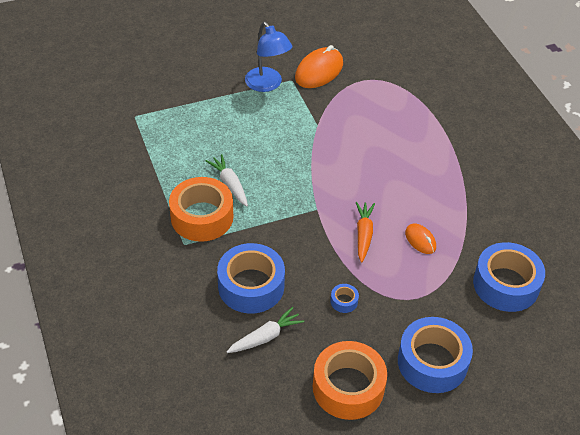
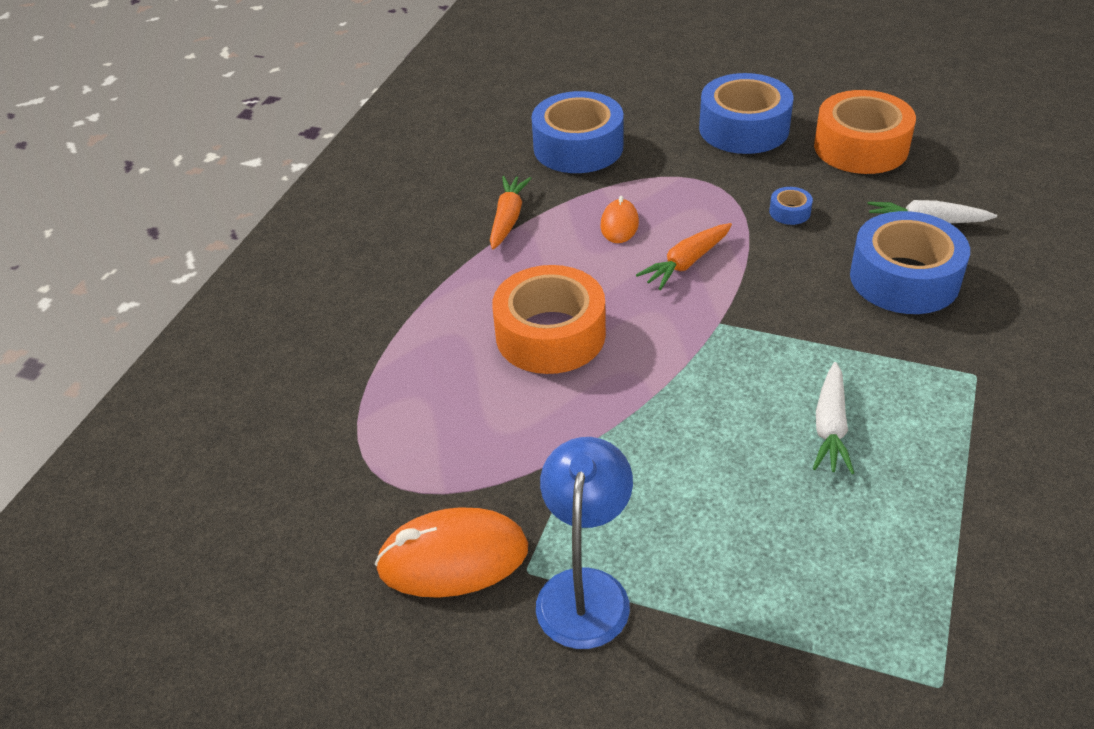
camera: 135 degrees left, 5 degrees down
(202, 217) = (918, 399): orange tape -> orange tape (550, 335)
(477, 212) = (508, 219): none -> orange carrot

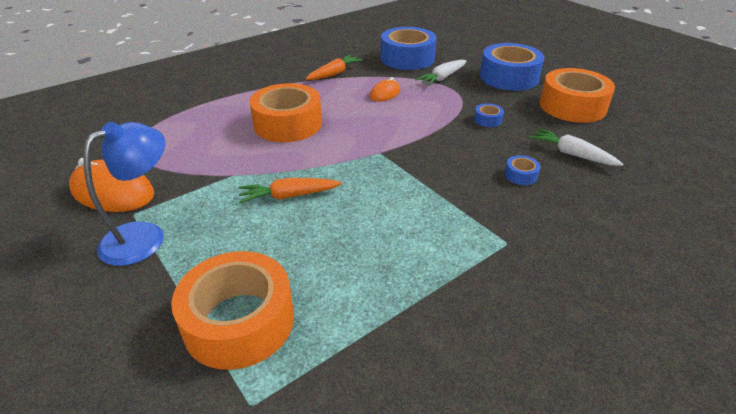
camera: 30 degrees right, 5 degrees down
(686, 263) = (398, 121): orange carrot -> orange carrot (289, 196)
(826, 617) = (239, 321): none -> orange tape
(830, 427) = (375, 227): white carrot -> white carrot (442, 78)
(904, 278) = (520, 175): blue tape -> blue tape, size x0.41

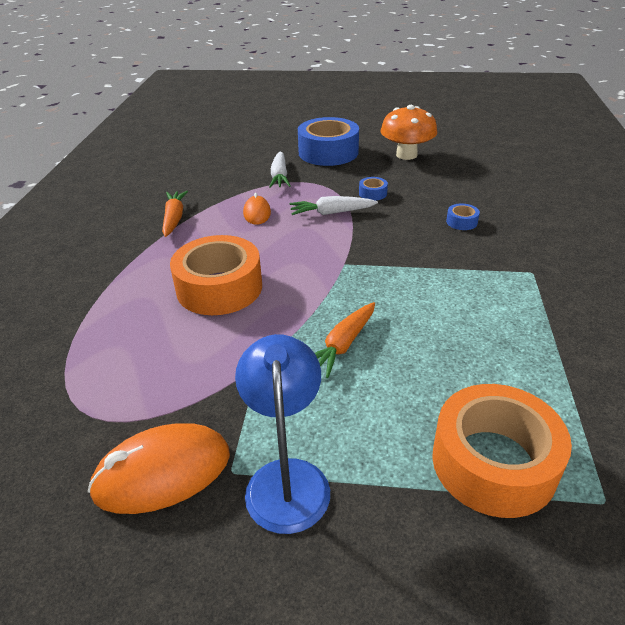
camera: 45 degrees left, 0 degrees up
(407, 58) = (218, 173): blue tape -> none
(571, 154) = (463, 190): white carrot -> white carrot (331, 213)
(572, 106) = (406, 155): orange tape -> orange mushroom

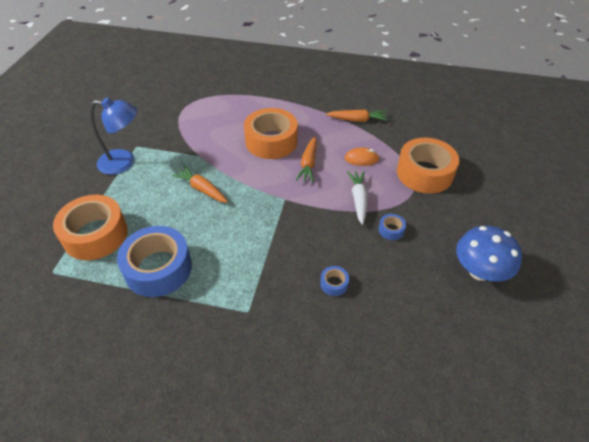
camera: 95 degrees right, 10 degrees up
(162, 473) = (145, 127): orange mouse -> none
(270, 251) = (308, 164): none -> orange carrot
(279, 176) = (424, 173): white carrot -> orange tape
(328, 152) = (479, 209): blue tape -> blue tape (158, 268)
(406, 155) = (479, 271): orange mushroom -> blue mushroom

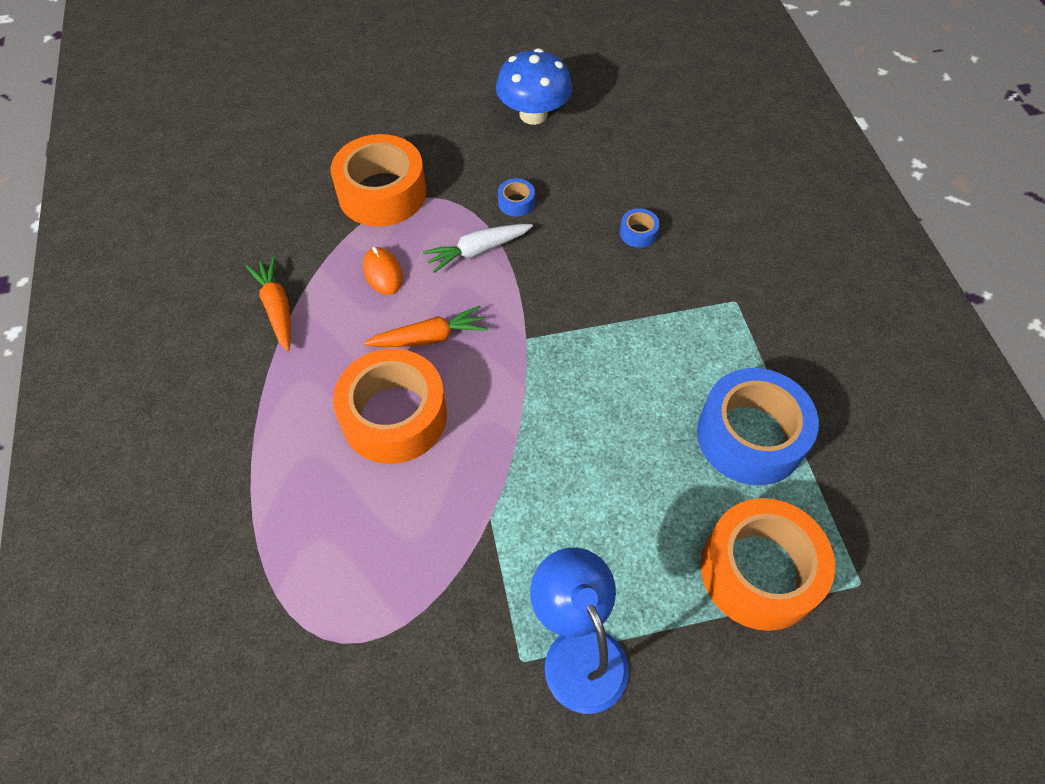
camera: 115 degrees left, 10 degrees up
(202, 189) = (570, 465): orange carrot -> none

